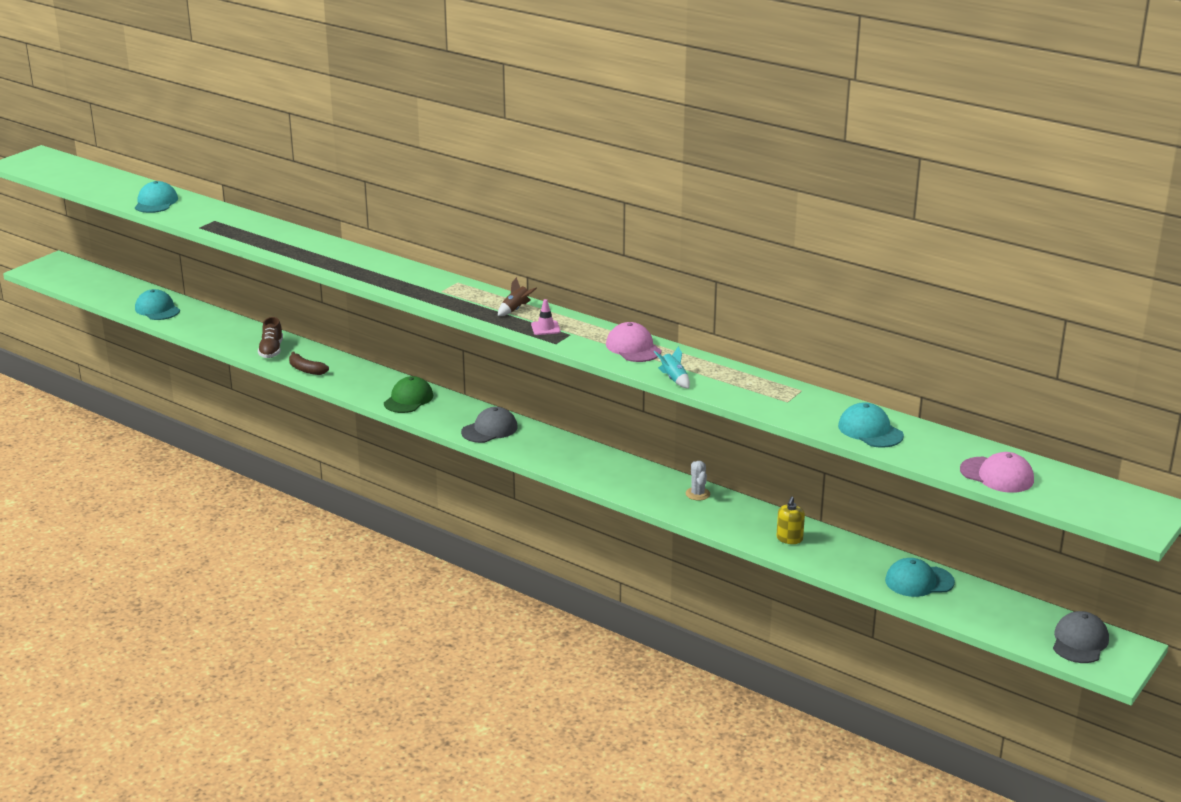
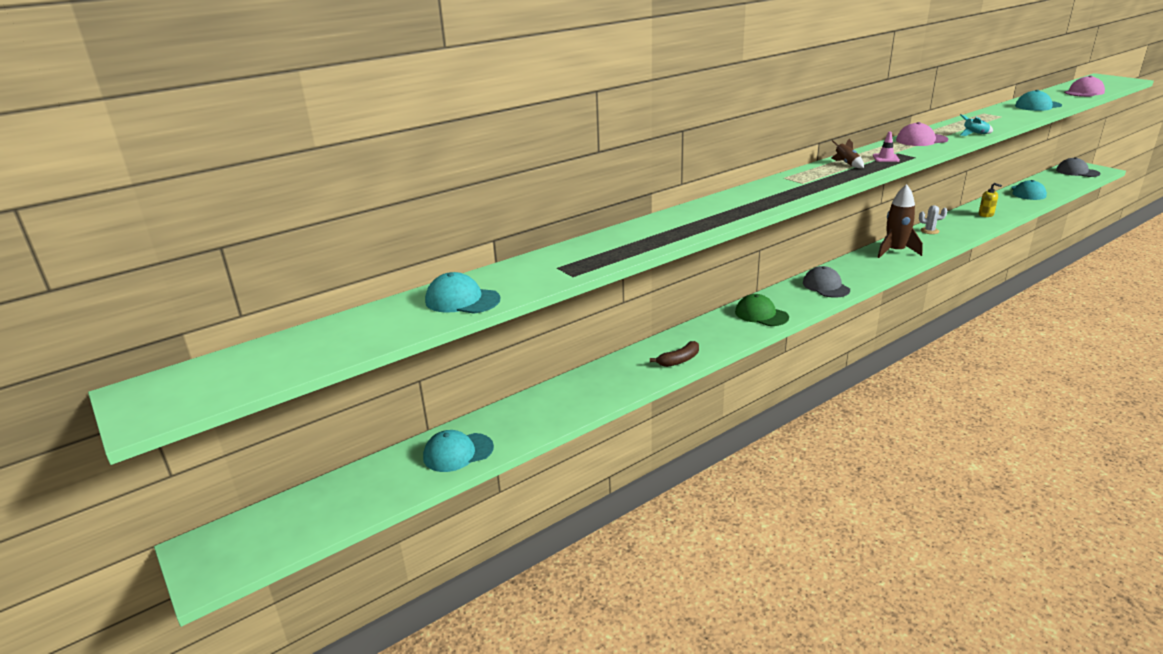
camera: 70 degrees left, 0 degrees up
(271, 350) = (622, 377): brown shoe -> none
(611, 469) = (895, 251): none -> brown rocket

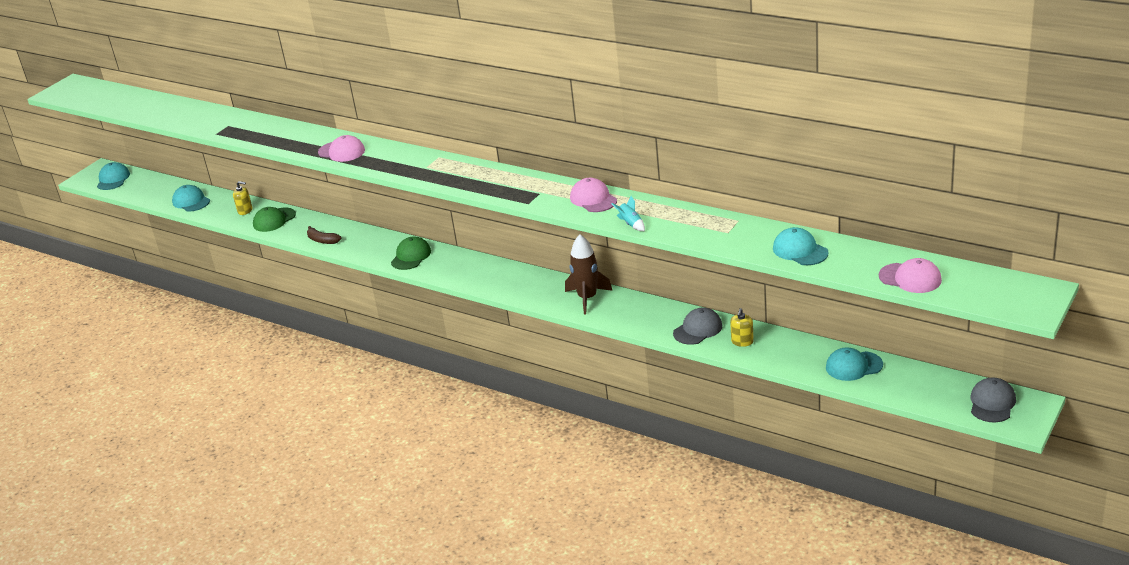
camera: 70 degrees right, 5 degrees up
(462, 300) = (176, 115): turquoise cap -> turquoise cap (113, 179)
(542, 408) = (245, 211): none -> yellow soap dispenser
(592, 388) = (274, 220): none -> green cap
(722, 213) = (341, 151): none -> pink cap
(826, 286) = (482, 275): grey cap -> grey cap (698, 329)
(847, 164) = (490, 176): brown rocket -> none
(885, 158) = (518, 190): pink traffic cone -> none
(929, 231) = (661, 311): white cactus -> none

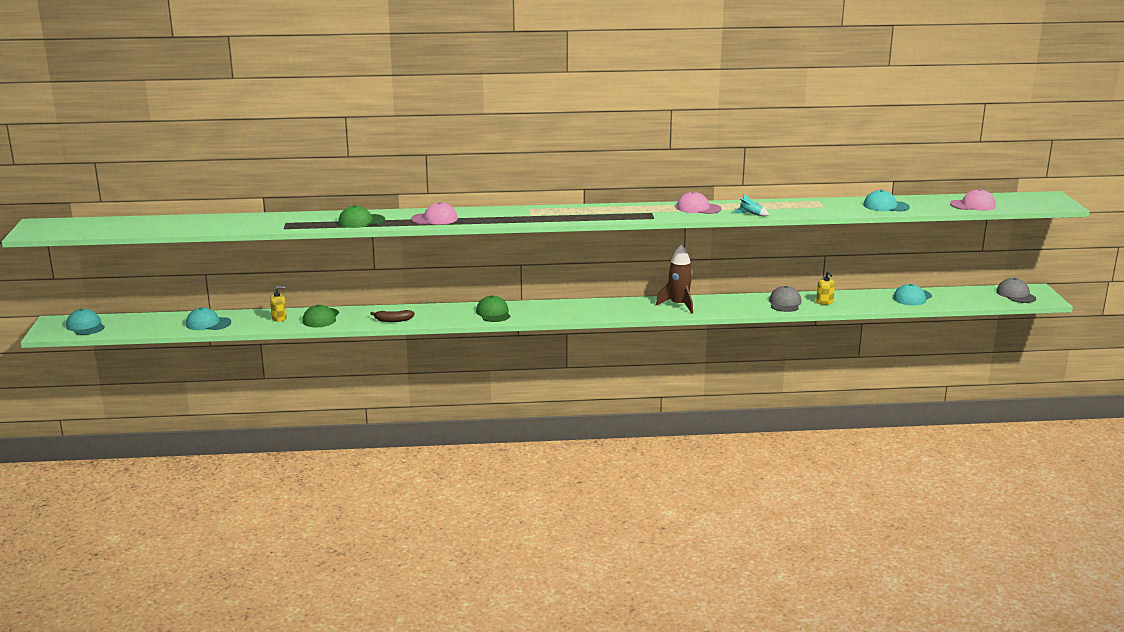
camera: 40 degrees left, 10 degrees down
(283, 139) = (361, 221): none -> green cap

